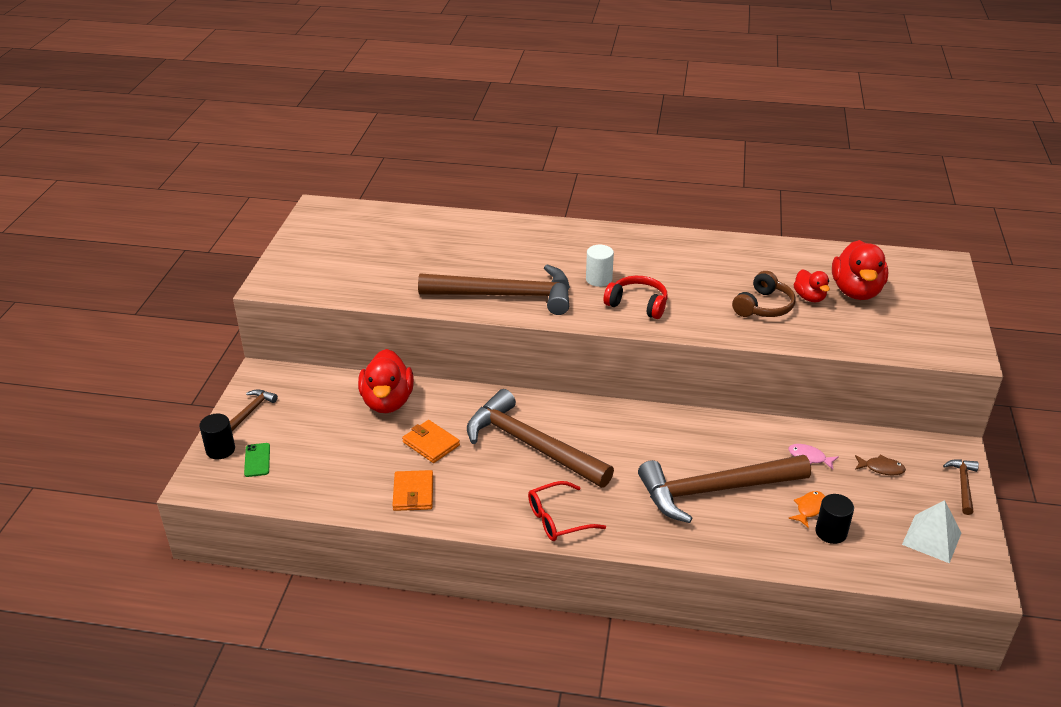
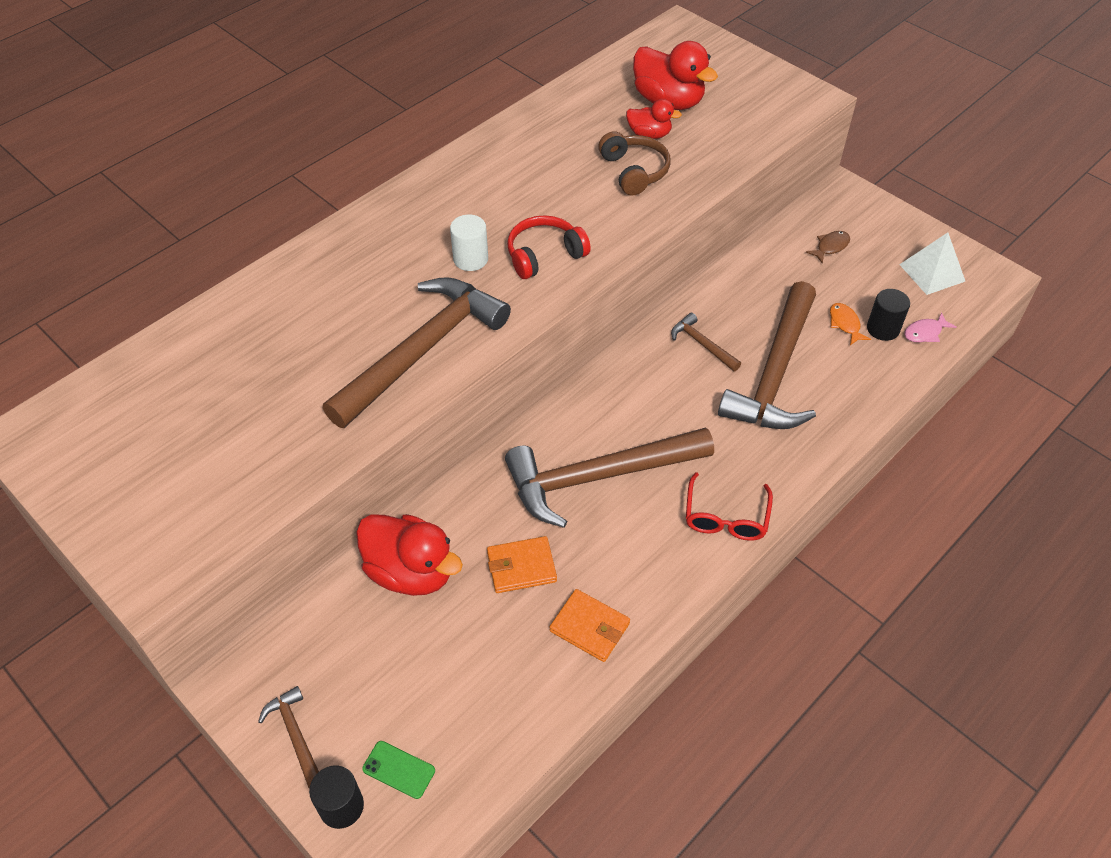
camera: 55 degrees left, 15 degrees up
(809, 457) = (782, 282): pink fish -> pink fish (925, 332)
(963, 485) = (886, 213): brown hammer -> brown hammer (702, 344)

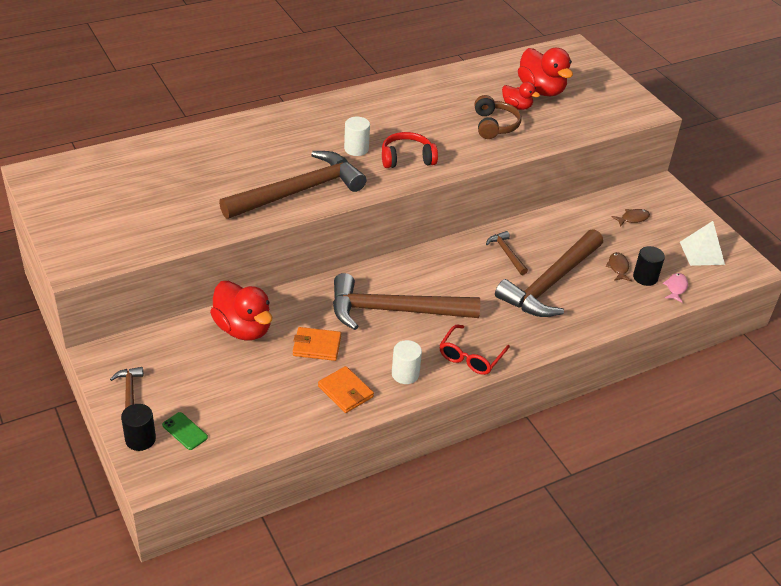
camera: 15 degrees right, 10 degrees down
(655, 572) = (405, 374): none -> white cylinder
(845, 324) = (618, 267): orange fish -> brown fish
(925, 332) = (676, 288): pink fish -> pink fish turned 120 degrees clockwise

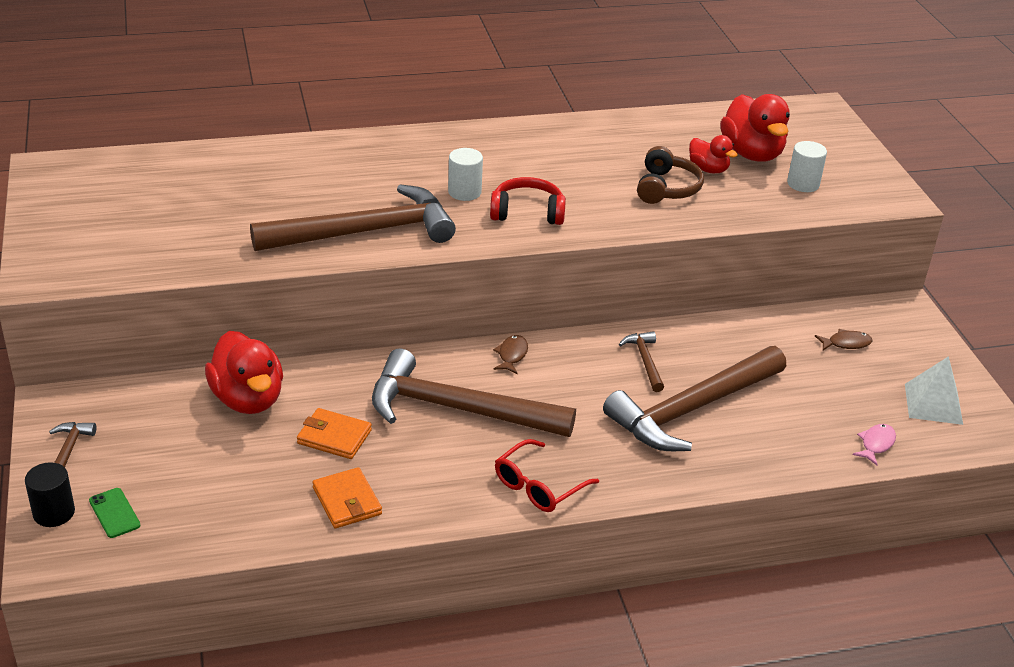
camera: 15 degrees right, 5 degrees down
(405, 374) = (438, 493): white cylinder -> white cylinder (803, 184)
(618, 267) = (799, 404): brown fish -> brown fish (512, 355)
(645, 277) = (834, 423): black cylinder -> none

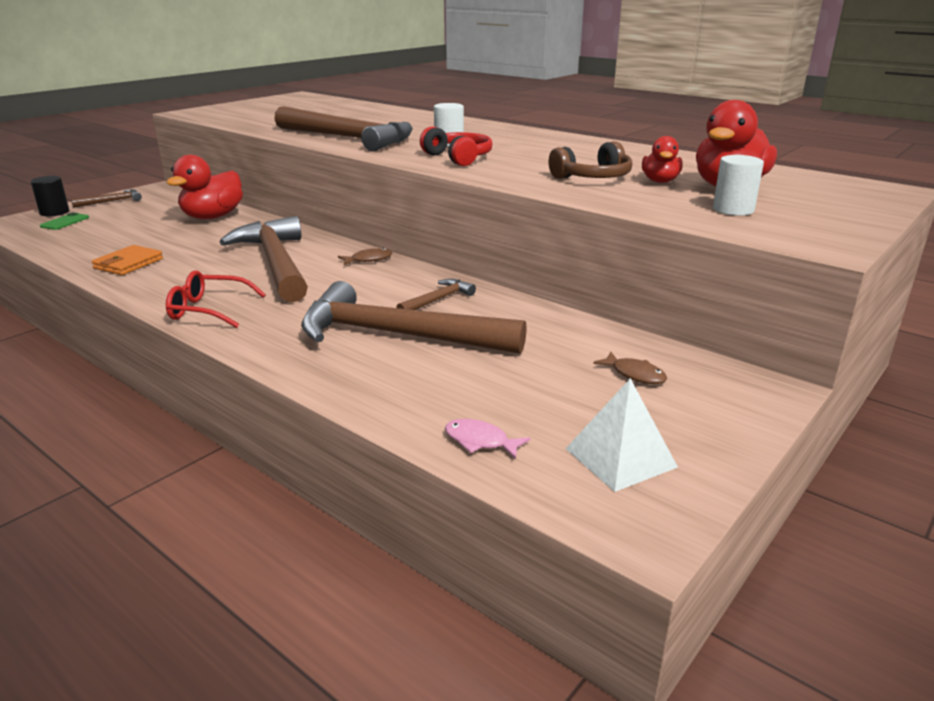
camera: 55 degrees right, 10 degrees down
(334, 437) = (198, 243): orange wallet -> none
(876, 444) = (480, 441): pink fish -> pink fish turned 150 degrees counterclockwise

